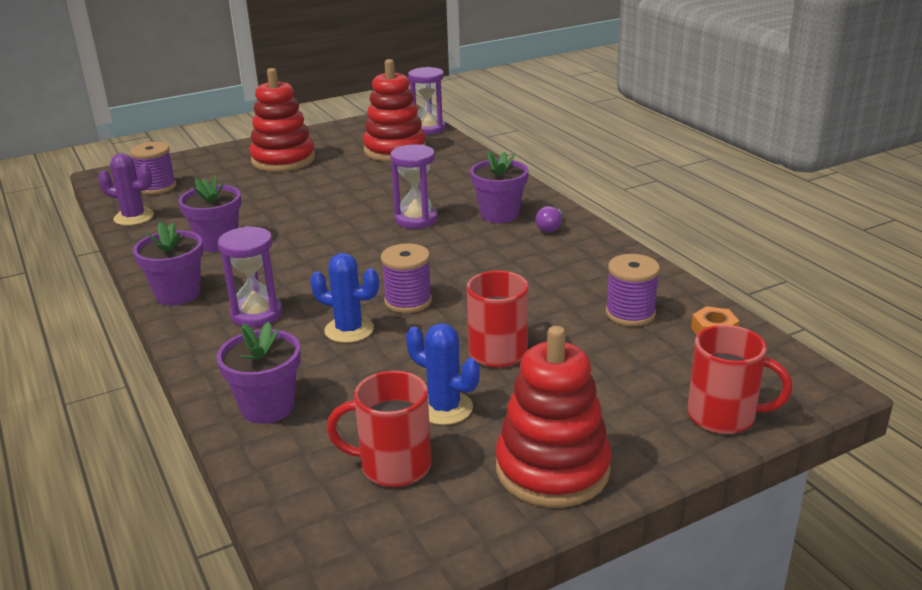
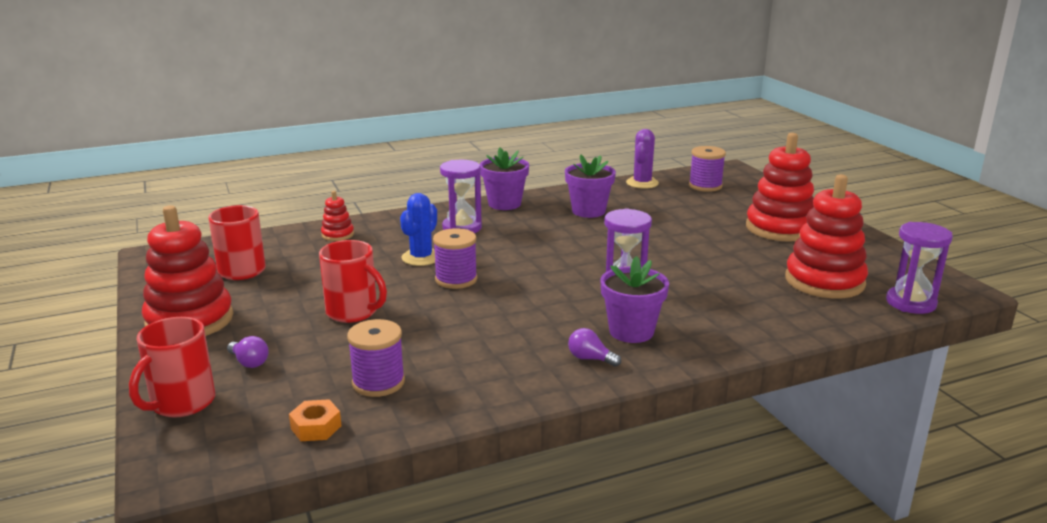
camera: 95 degrees right, 5 degrees down
(267, 407) = (337, 235): purple flower pot -> red stacking toy
(444, 408) = (292, 288): blue cactus -> none
(629, 394) = (249, 362): none -> purple light bulb

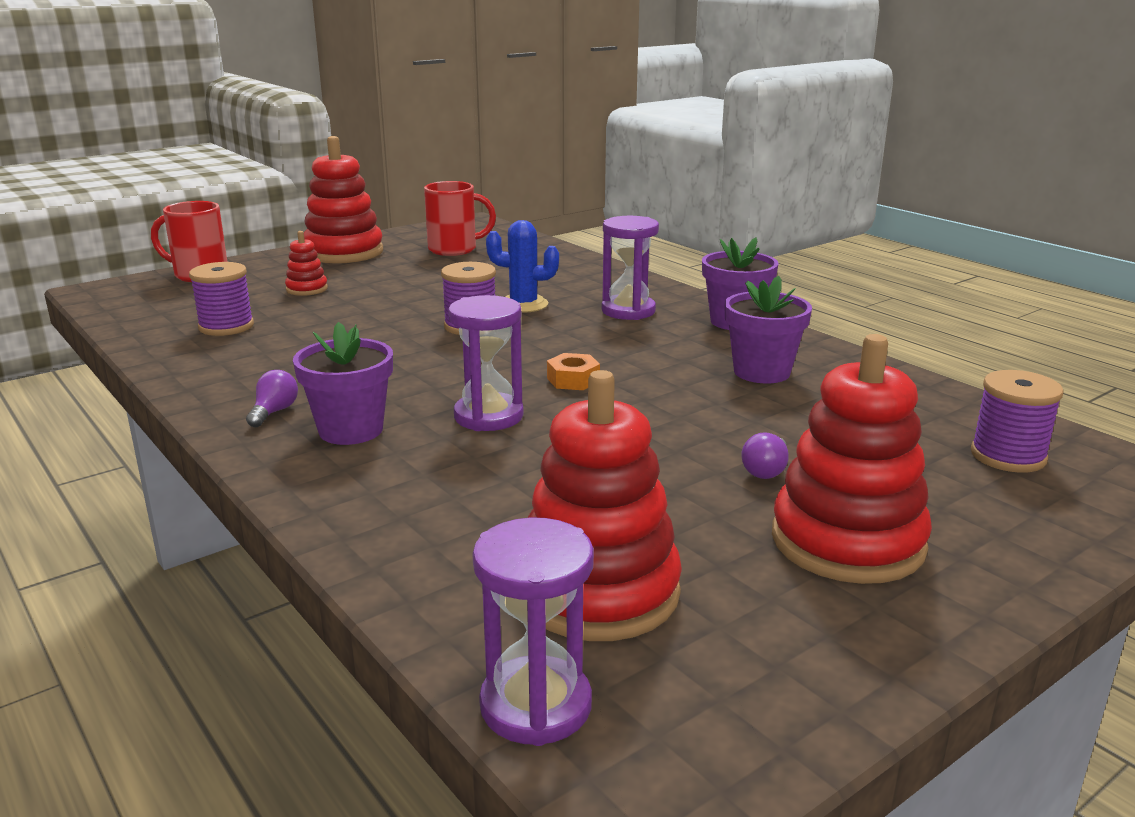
camera: 75 degrees right, 0 degrees up
(249, 362) = (267, 281): purple light bulb -> purple light bulb (766, 470)
(316, 427) = (150, 318): orange nut -> orange nut (573, 380)
(337, 235) = (563, 265): red stacking toy -> red stacking toy (307, 289)
(353, 312) = (373, 298): red mug -> none
(642, 183) = (945, 400): purple cactus -> none

